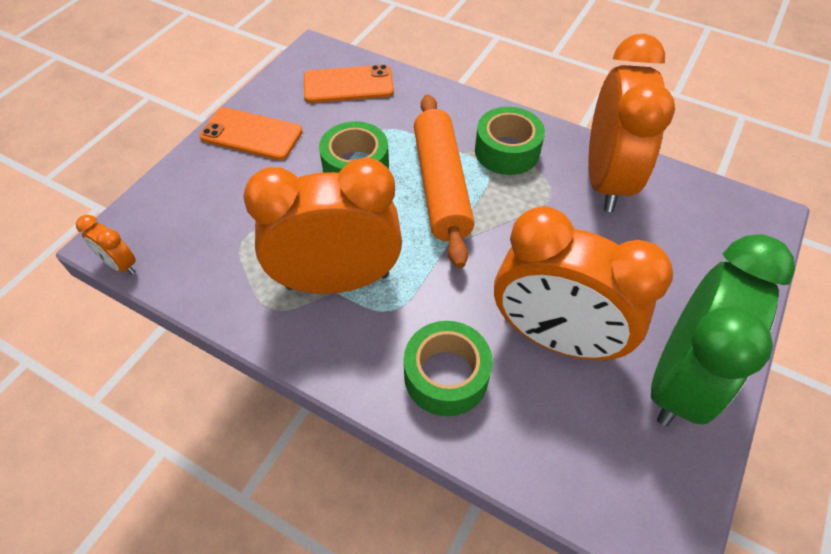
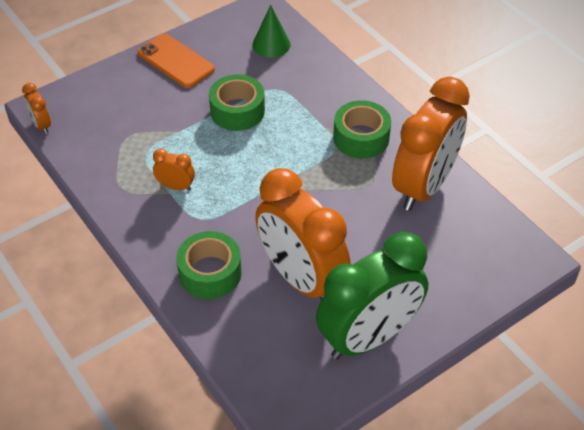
camera: 25 degrees right, 5 degrees down
(337, 280) = (176, 186): orange clock -> orange clock, size x0.41
(348, 85) = (271, 44): orange phone -> green cone
(441, 186) = (291, 147): orange rolling pin -> none

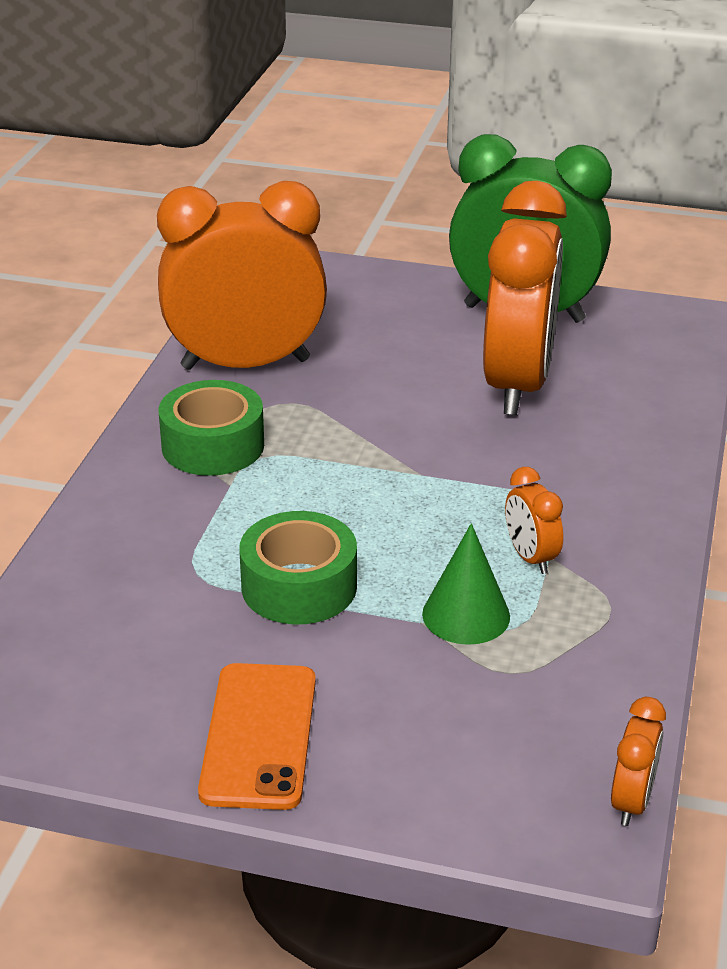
camera: 130 degrees left, 15 degrees down
(210, 273) = (614, 450): green tape -> none
(271, 44) = (80, 641): green cone -> green cone (466, 615)

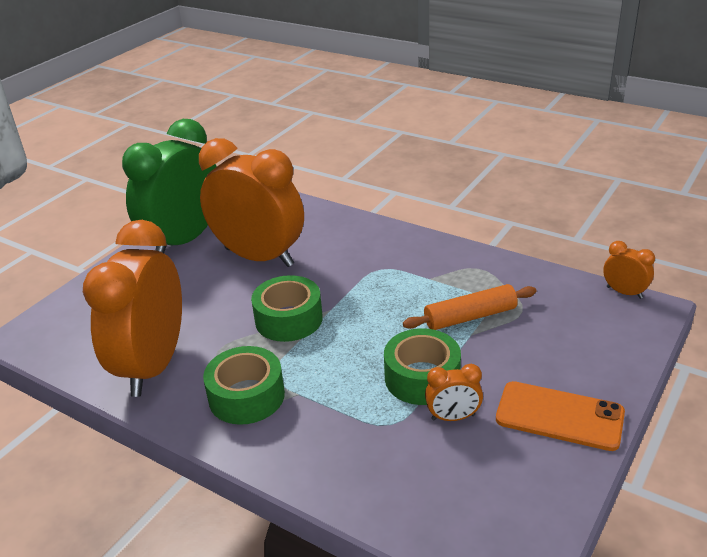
camera: 70 degrees left, 0 degrees up
(381, 443) = (288, 319): none -> green tape
(466, 615) = (470, 317): green cone -> orange rolling pin
(530, 557) = (427, 285): orange clock -> orange clock (453, 417)

